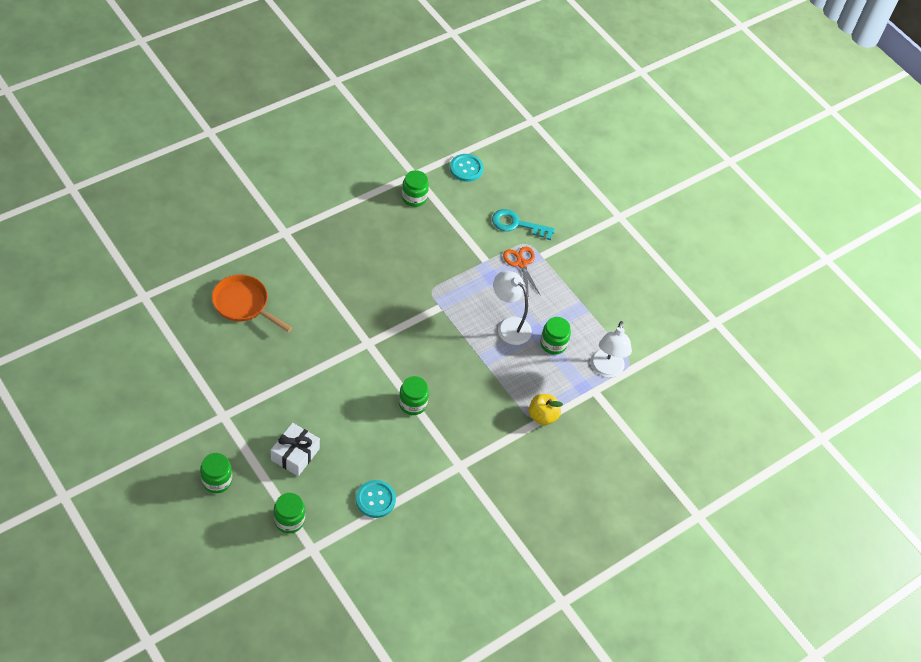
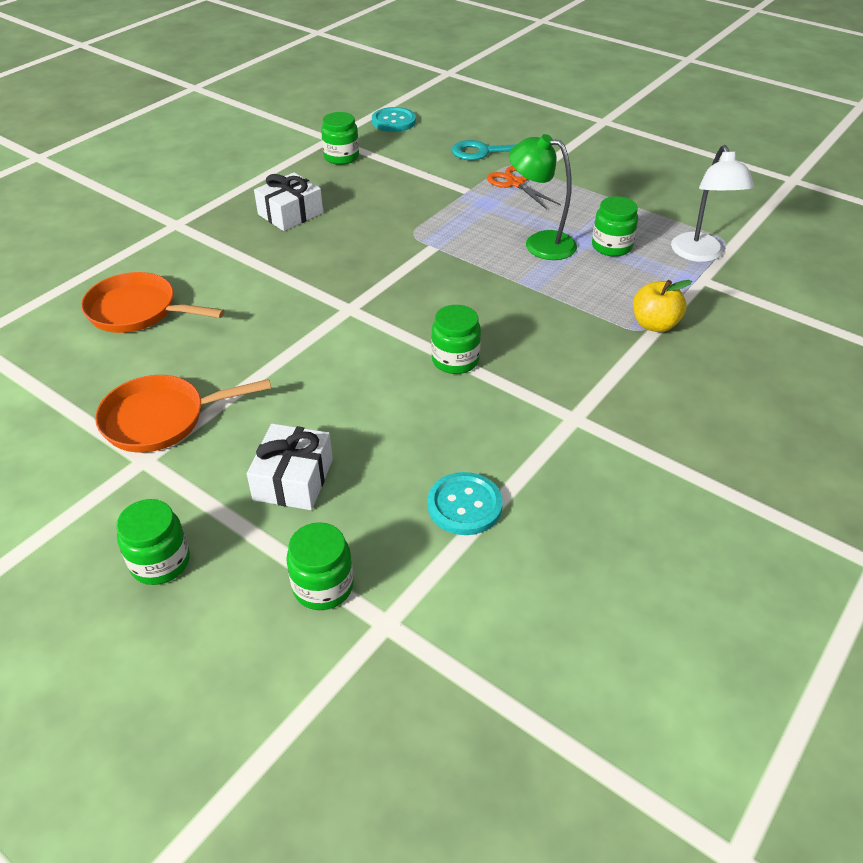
camera: 10 degrees left, 10 degrees down
(238, 391) = (161, 419): none -> orange pan
(360, 246) = (290, 214): none -> white gift
(509, 326) = (540, 243): white lamp -> green lamp

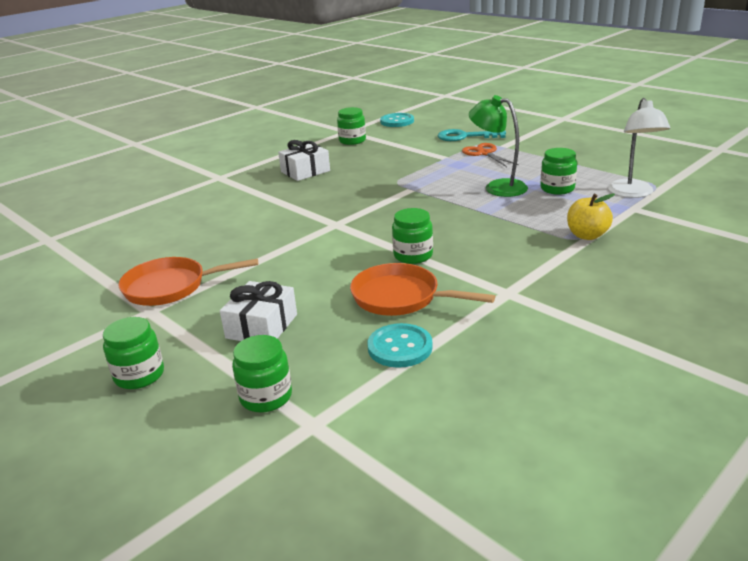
camera: 10 degrees right, 15 degrees down
(138, 311) = (175, 224): orange pan -> orange pan (401, 297)

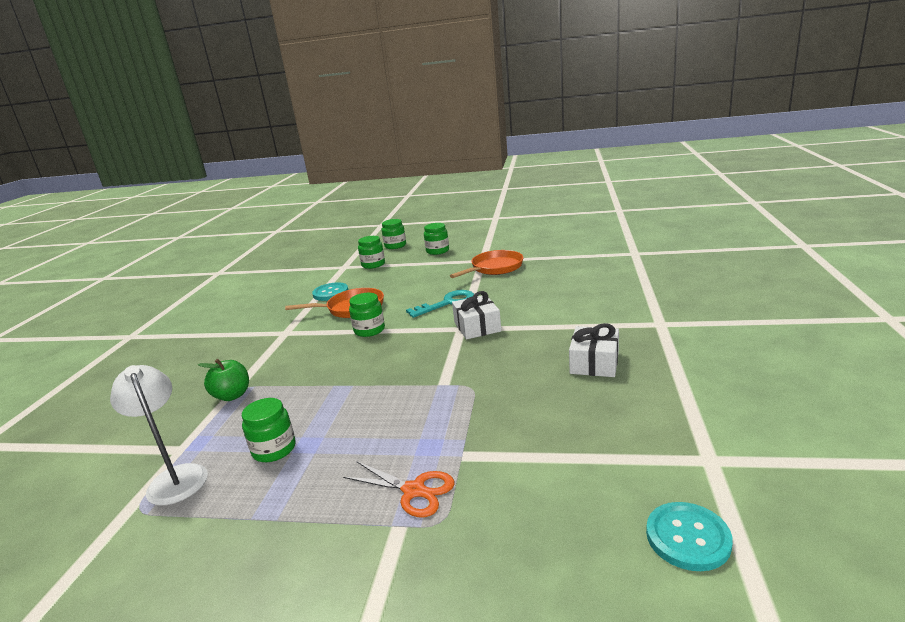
camera: 145 degrees right, 5 degrees down
(261, 326) = (412, 275): white gift -> white gift (477, 327)
(352, 141) = (650, 438): green jar -> green jar (395, 246)
(465, 137) = (490, 533): turquoise key -> turquoise key (447, 303)
(497, 187) = (348, 425): green lamp -> none
(587, 235) = (232, 395): yellow apple -> green apple

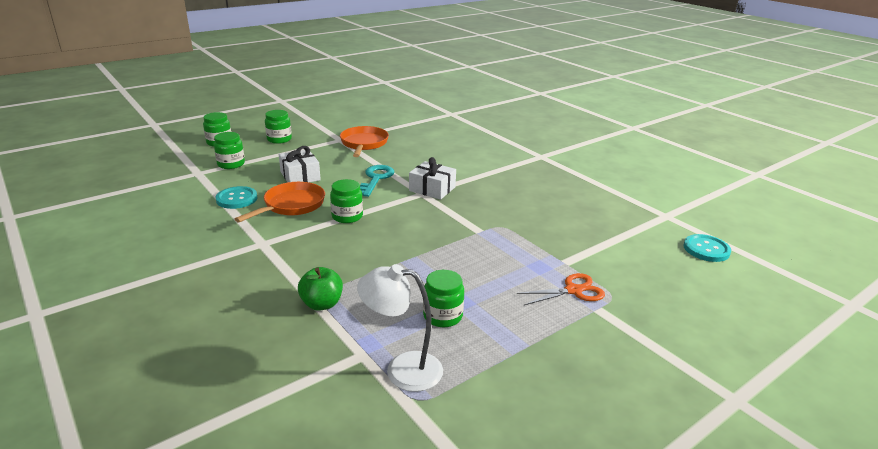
camera: 50 degrees left, 5 degrees up
(594, 362) = (544, 188): white gift -> white gift (300, 176)

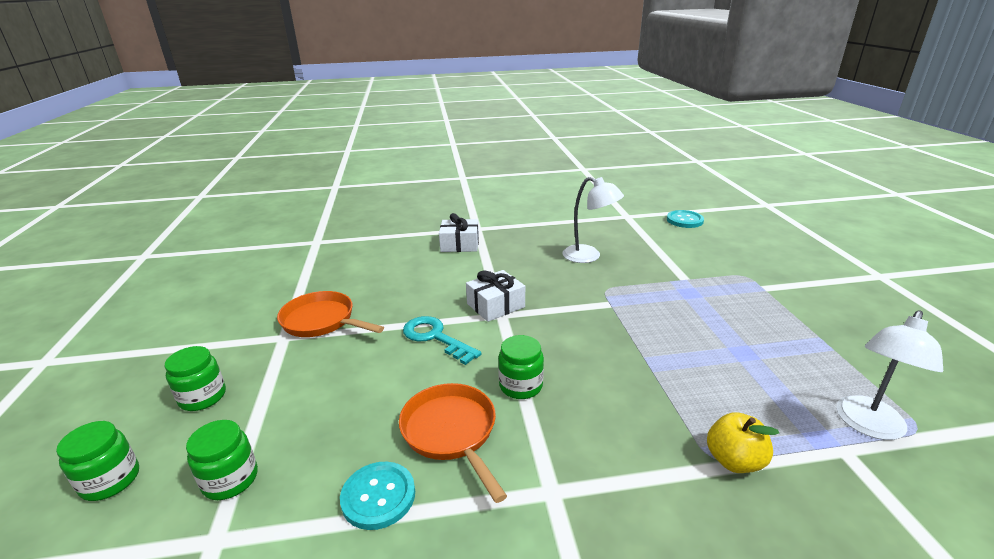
camera: 60 degrees left, 0 degrees up
(300, 176) = (362, 402): white gift -> white gift (460, 244)
(322, 304) = (734, 461): green apple -> yellow apple
(442, 316) = (768, 372): green jar -> none
(551, 210) = (589, 256): none -> white lamp
(573, 290) = (733, 289): orange scissors -> none

